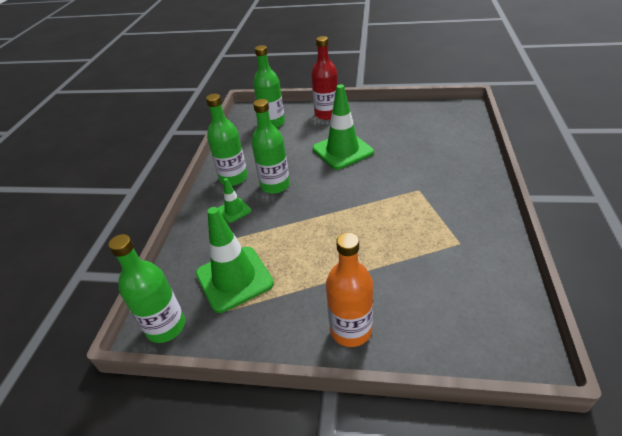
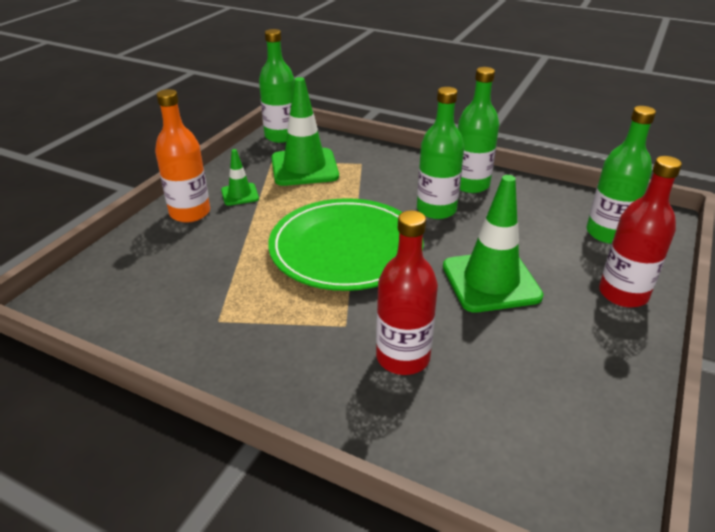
camera: 105 degrees right, 5 degrees down
(234, 210) = (406, 178): green traffic cone -> green traffic cone (240, 194)
(345, 212) = (346, 248): none -> green plate
(425, 164) = (403, 357): none -> red bottle

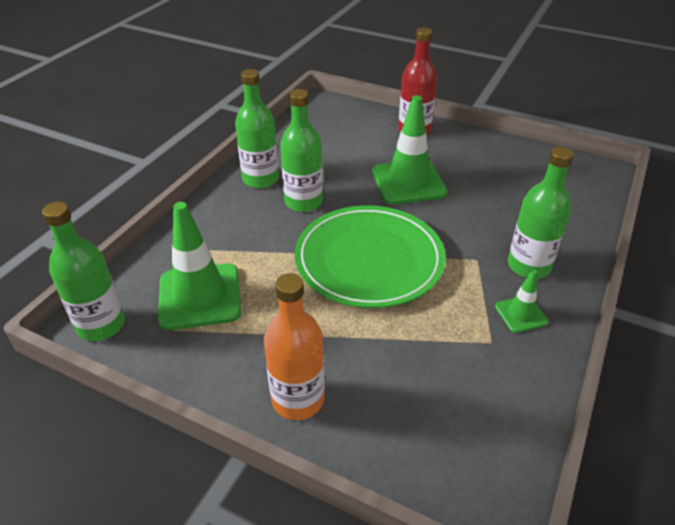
camera: 90 degrees left, 5 degrees up
(240, 194) = (257, 353): green traffic cone -> green traffic cone (521, 314)
(403, 357) = (504, 229): red bottle -> none
(607, 233) = (342, 125): green bottle -> green bottle (528, 266)

